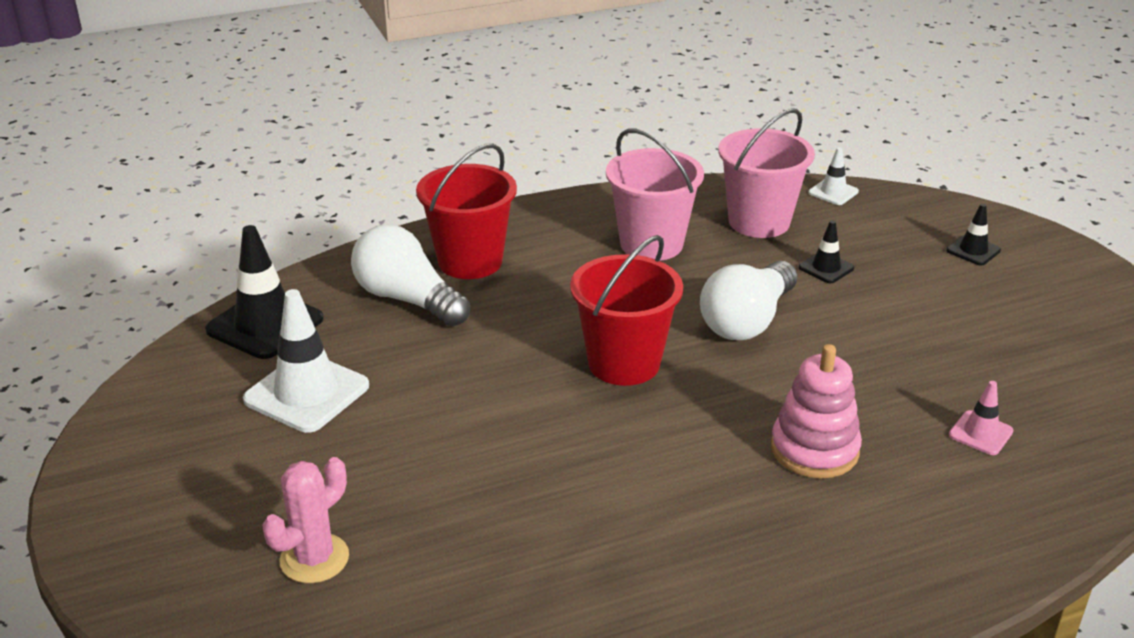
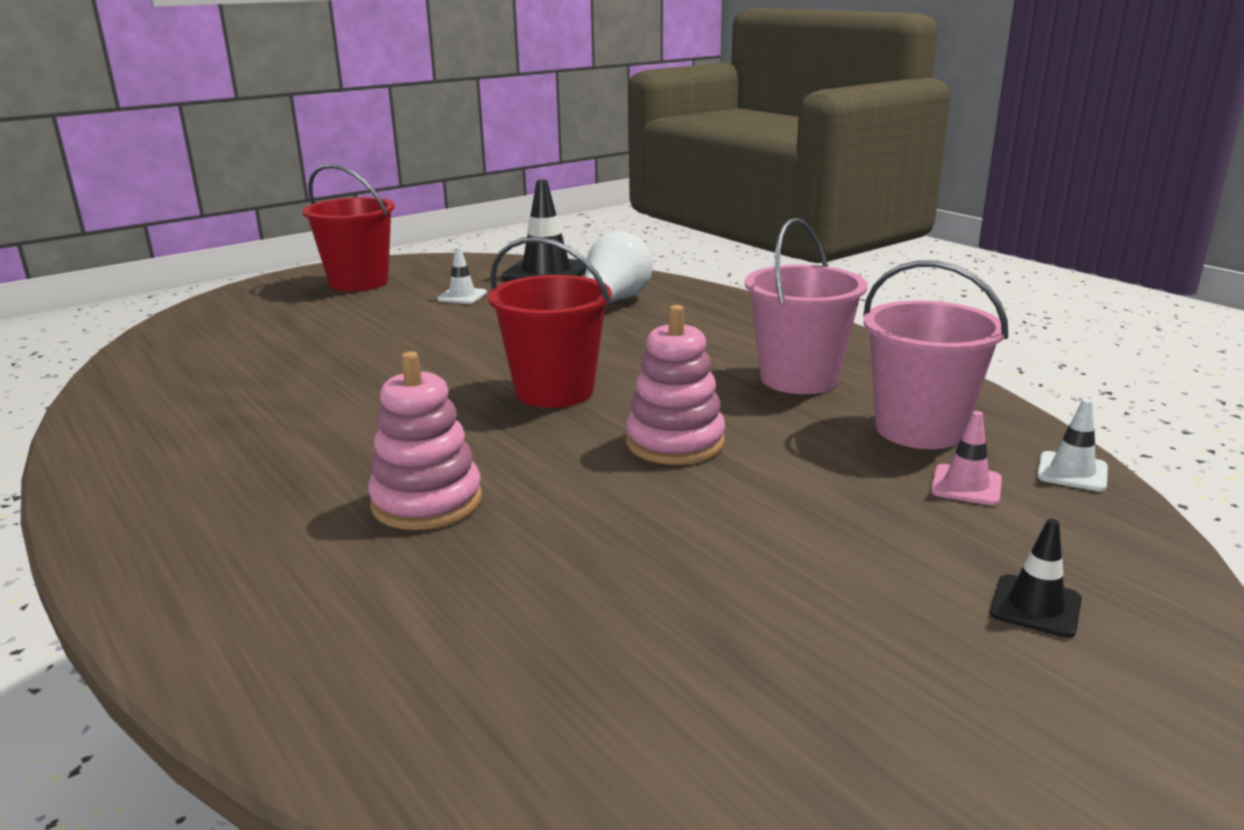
camera: 75 degrees right, 10 degrees down
(307, 393) = (462, 296): white traffic cone -> white traffic cone, size x0.51
(314, 559) = (265, 327): pink cactus -> none
(470, 261) = (690, 314): red bucket -> red bucket (359, 282)
(747, 321) = (675, 442): white light bulb -> pink stacking toy
(826, 268) = (846, 481): black traffic cone -> none
(980, 433) = (489, 625): pink traffic cone -> pink traffic cone (966, 485)

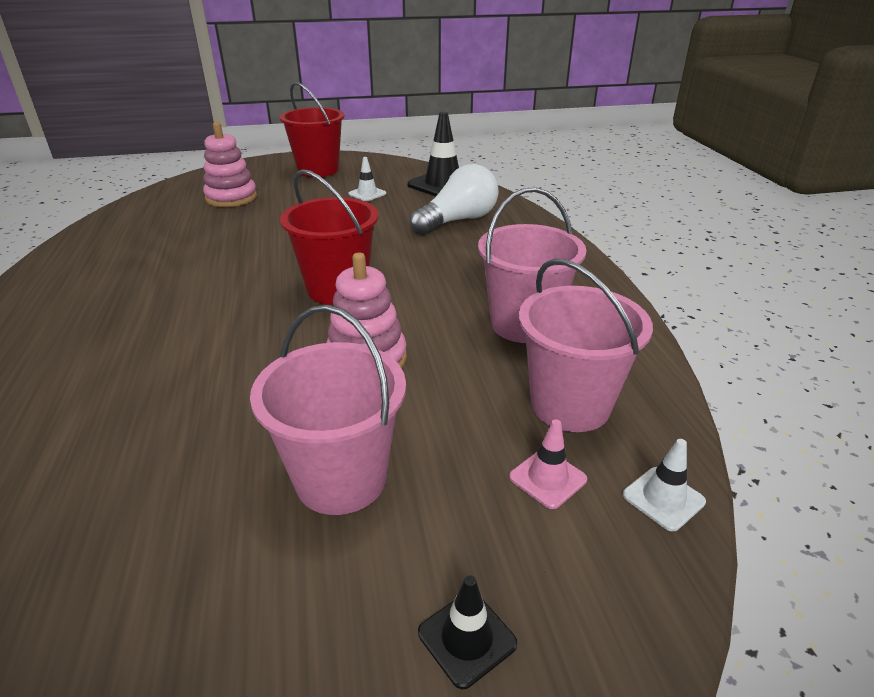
camera: 25 degrees right, 10 degrees up
(427, 502) = (161, 360): pink stacking toy -> pink stacking toy (231, 198)
(781, 539) = (341, 479): none -> pink bucket

